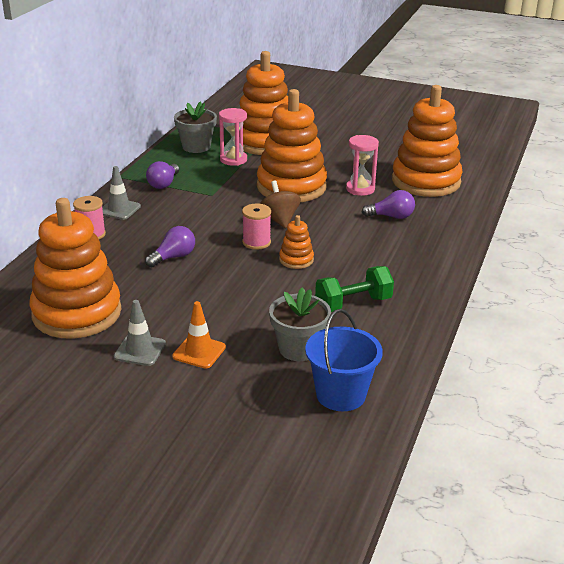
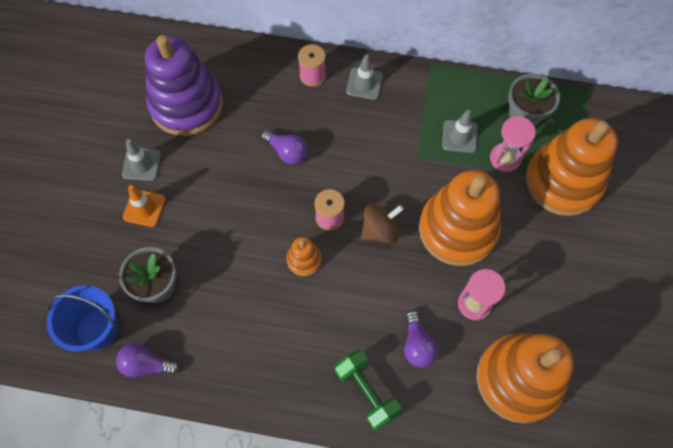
camera: 80 degrees right, 35 degrees up
(77, 313) = (186, 104): orange stacking toy -> purple stacking toy
(163, 184) = (427, 107): purple light bulb -> purple light bulb (146, 364)
(202, 174) = (459, 136): none -> grey traffic cone
(353, 304) = (234, 323): green dumbbell -> green dumbbell (366, 392)

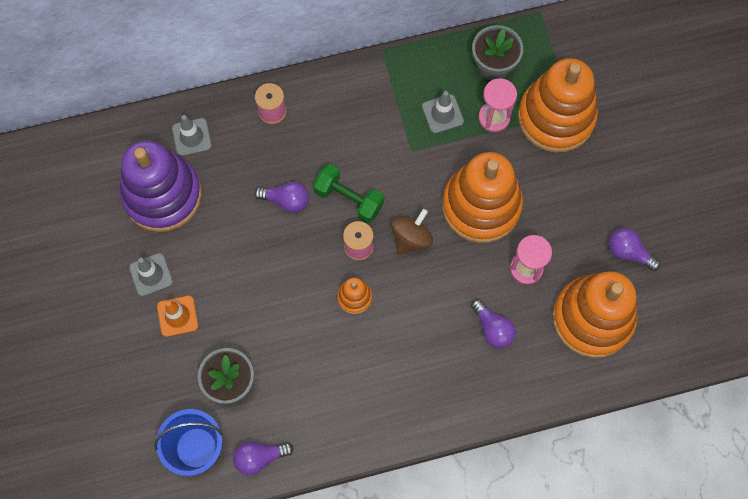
camera: 25 degrees left, 5 degrees up
(364, 84) = (327, 98): grey traffic cone -> grey traffic cone (191, 137)
(366, 392) = (468, 390): green dumbbell -> green dumbbell (349, 199)
(581, 332) = (628, 252): none -> purple light bulb

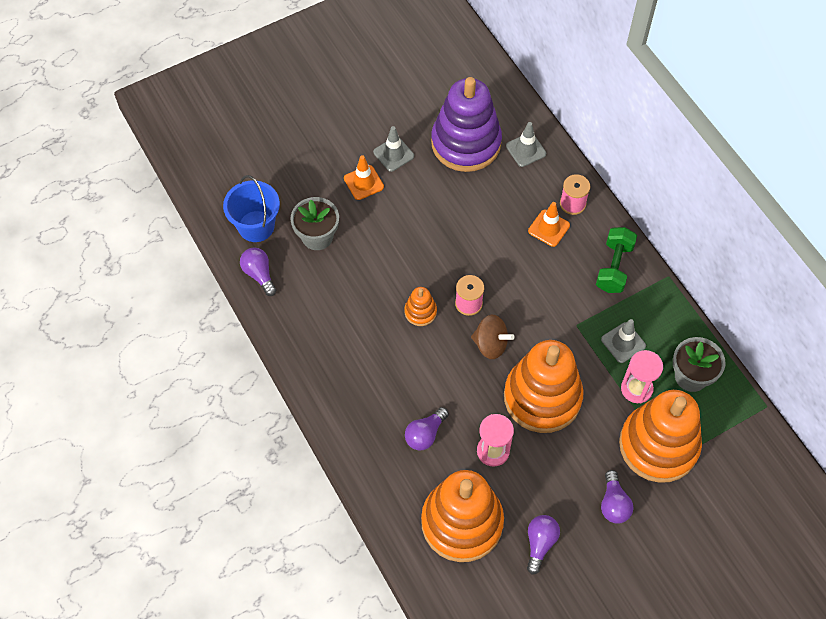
camera: 75 degrees right, 10 degrees down
(286, 200) = (492, 236): purple light bulb -> purple light bulb (613, 504)
(294, 143) = (549, 228): none -> orange traffic cone
(349, 199) = (511, 285): green dumbbell -> green dumbbell (614, 267)

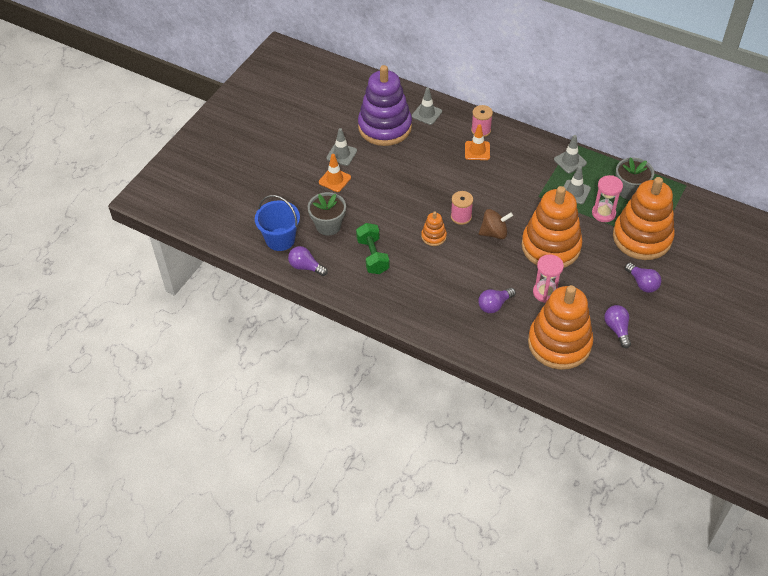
camera: 30 degrees left, 10 degrees down
(425, 434) = (494, 305): purple light bulb -> purple light bulb turned 45 degrees clockwise
(614, 267) = (535, 153): green dumbbell -> green dumbbell (372, 256)
(648, 299) = (570, 161): none -> grey traffic cone

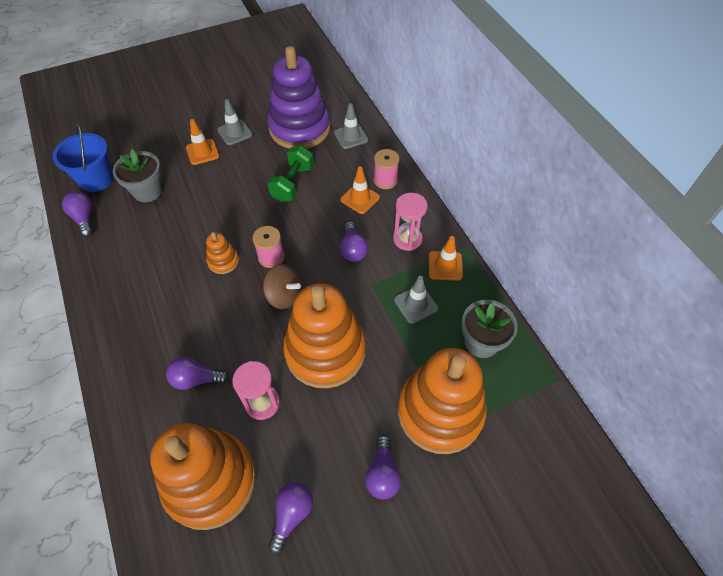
camera: 35 degrees right, 5 degrees up
(372, 256) = (148, 245): green dumbbell -> green dumbbell (292, 183)
(506, 183) = (353, 249): none -> purple light bulb
(570, 161) = (445, 266): grey traffic cone -> orange traffic cone
(603, 213) = (423, 350): pink hourglass -> pink hourglass (407, 239)

